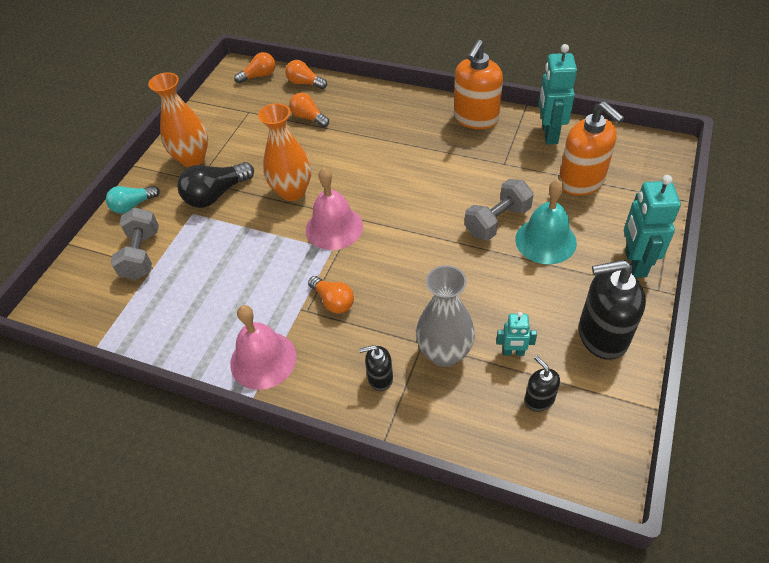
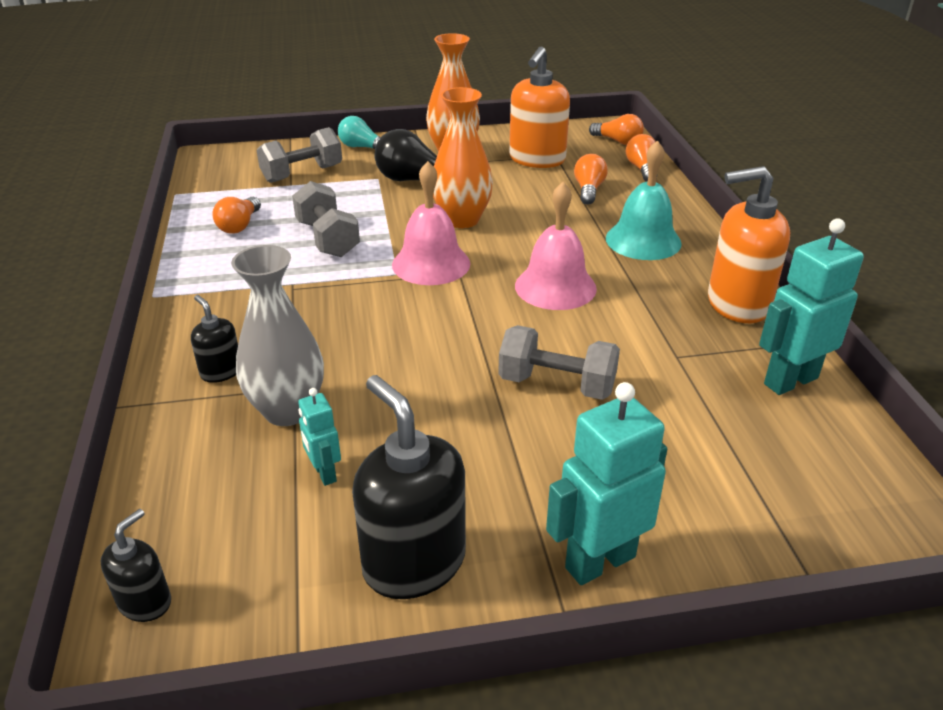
camera: 55 degrees right, 15 degrees down
(256, 271) = (327, 239): none -> grey dumbbell
(263, 360) = (207, 285): pink bell -> pink bell (555, 287)
(333, 301) = (318, 301): orange light bulb -> orange light bulb (239, 225)
(539, 399) = (253, 525): black soap dispenser -> black soap dispenser (145, 602)
(545, 240) = (561, 443): turquoise bell -> turquoise bell (643, 240)
(581, 181) = (724, 445): orange soap dispenser -> orange soap dispenser (537, 160)

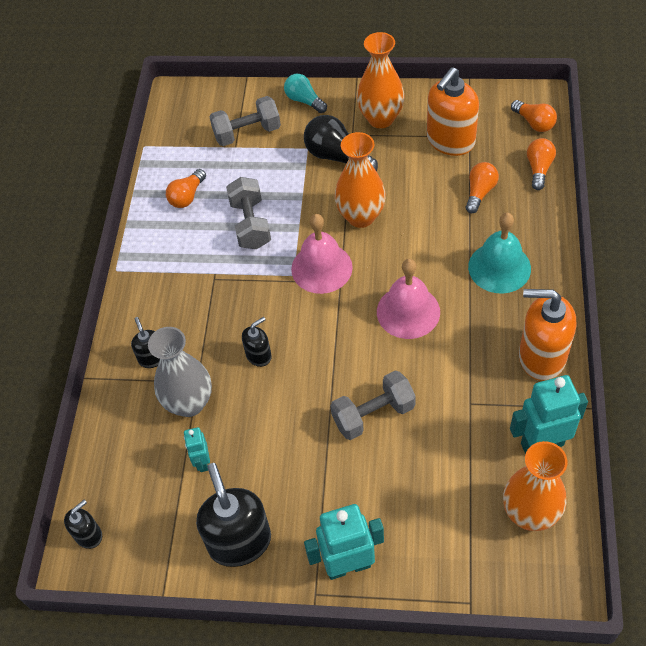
camera: 20 degrees right, 20 degrees up
(375, 349) = (259, 355): none -> black soap dispenser
(557, 384) = (373, 414): grey dumbbell -> grey dumbbell turned 60 degrees counterclockwise
(822, 453) = (530, 513): none -> orange vase

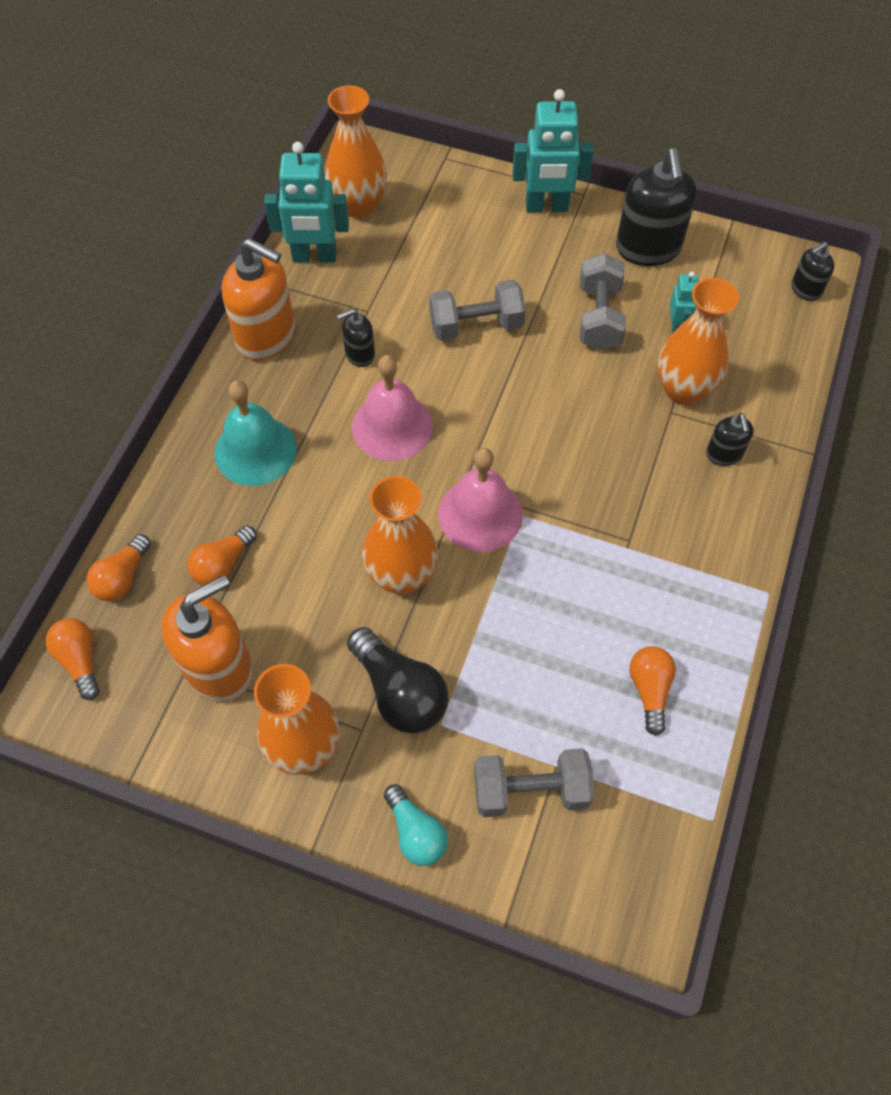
camera: 170 degrees left, 5 degrees up
(187, 196) = (649, 690): orange light bulb -> orange light bulb turned 45 degrees counterclockwise
(189, 403) = (683, 390): grey vase -> orange vase
(250, 224) = (562, 610): grey dumbbell -> grey dumbbell (599, 317)
(259, 355) = (590, 422): black soap dispenser -> black soap dispenser (359, 354)

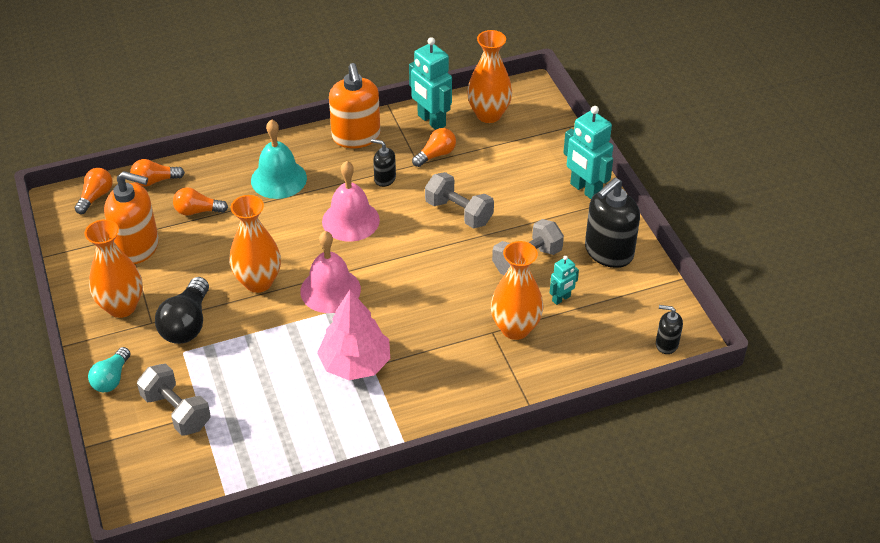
camera: 50 degrees right, 15 degrees down
(610, 561) = (355, 363): none -> pink tree
(649, 690) = (286, 428): orange light bulb -> orange light bulb (436, 155)
(724, 454) = (487, 373): black soap dispenser -> none

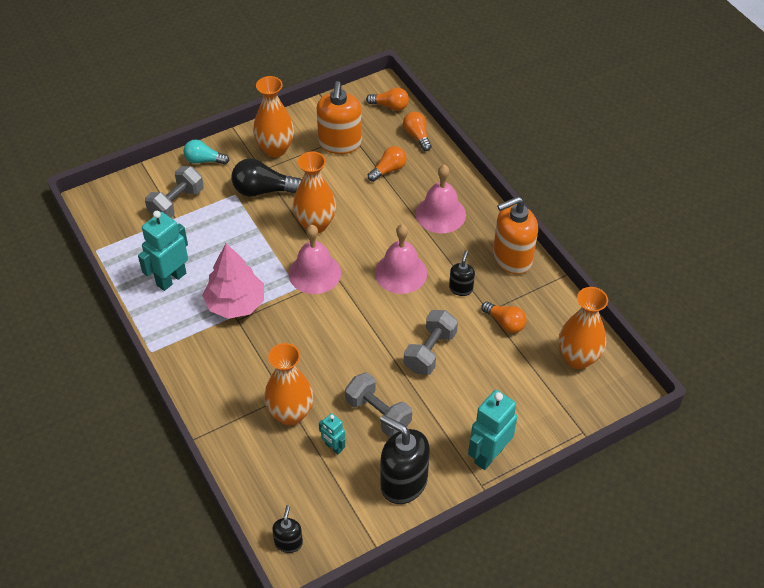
camera: 80 degrees right, 5 degrees up
(197, 211) = (388, 170): orange light bulb -> orange light bulb turned 60 degrees clockwise
(278, 179) = (440, 214): turquoise bell -> pink bell
(431, 121) = (553, 312): turquoise robot -> turquoise robot (171, 279)

